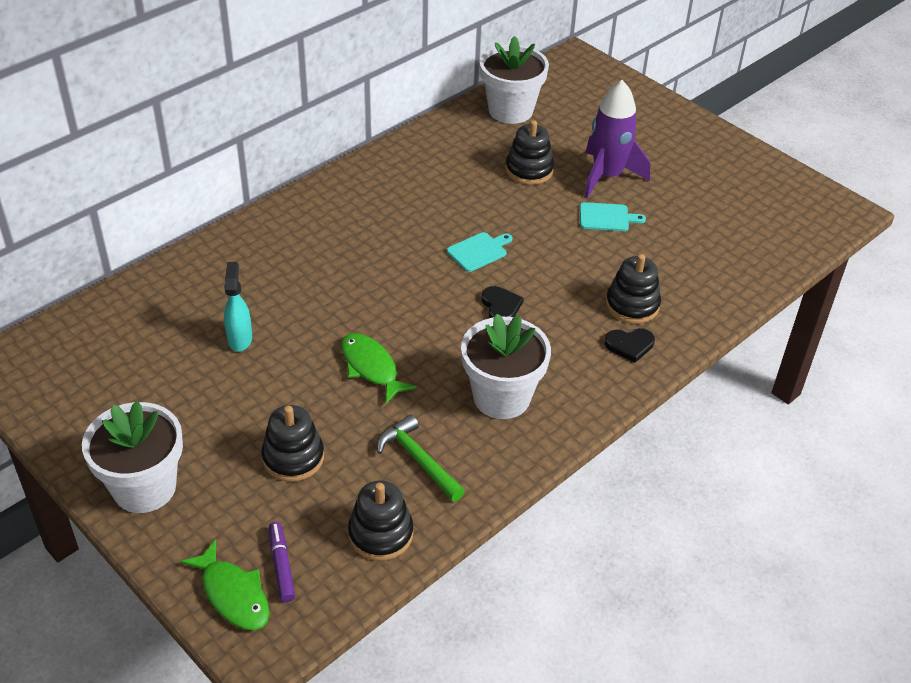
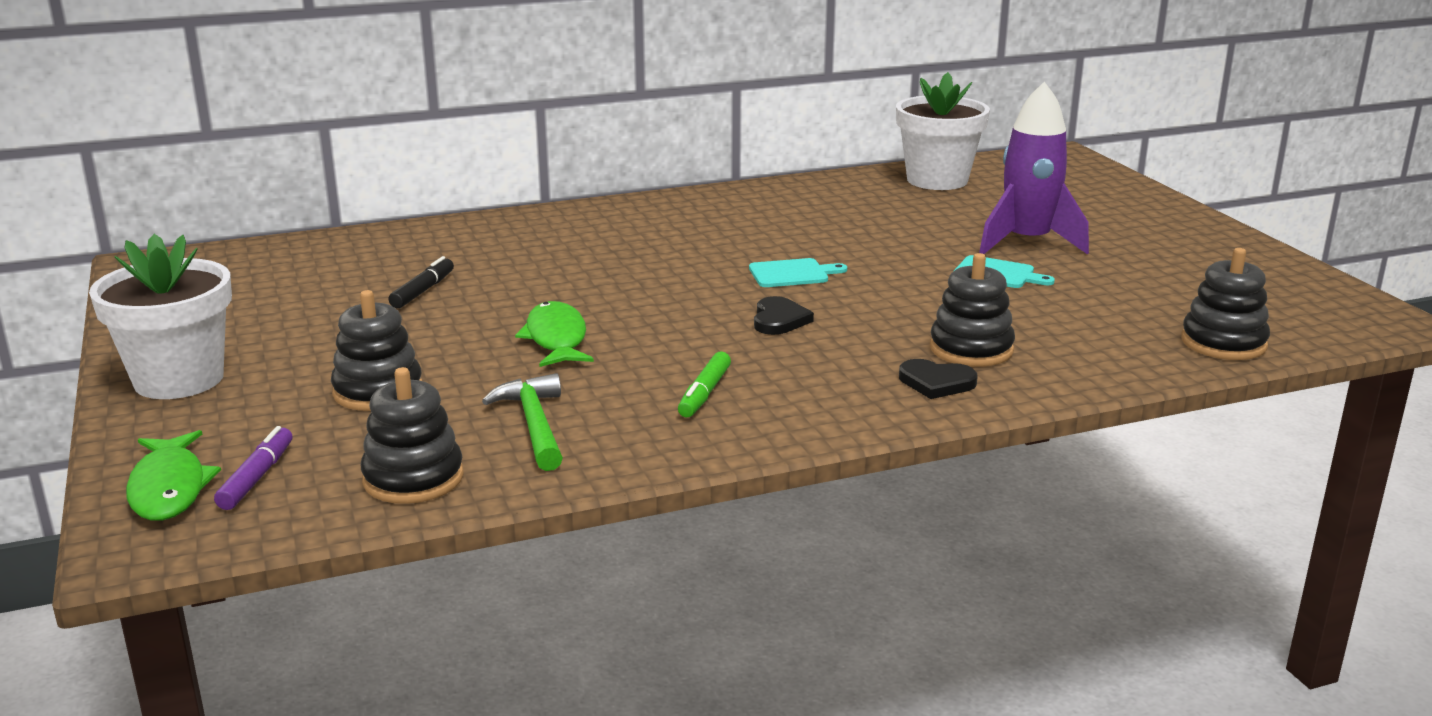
camera: 25 degrees right, 20 degrees down
(240, 339) = (423, 291): turquoise spray bottle -> black marker
(501, 397) = (704, 393): white flower pot -> green marker
(529, 170) = (920, 224): black stacking toy -> black stacking toy (1223, 343)

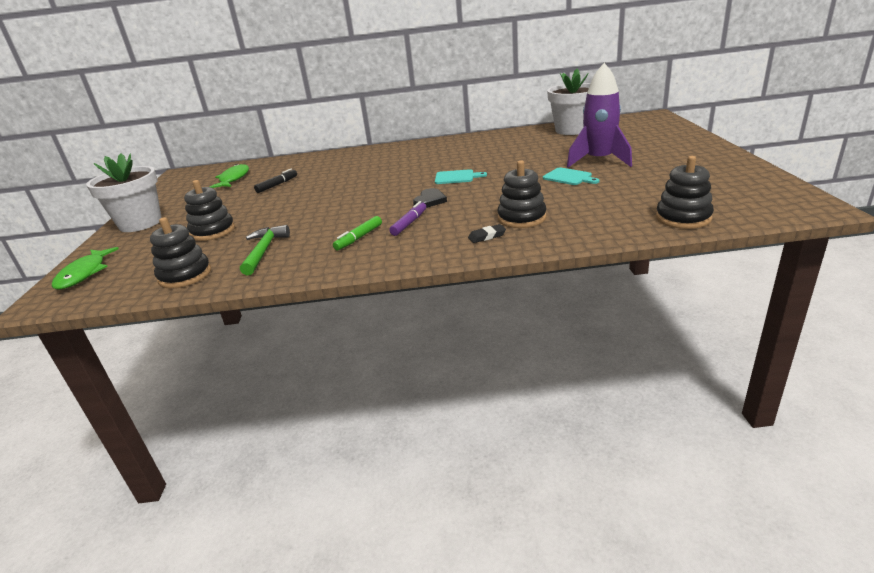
camera: 20 degrees right, 5 degrees up
(257, 477) = (123, 271): purple marker -> purple marker (409, 223)
(556, 338) = (314, 208): green fish -> green fish (233, 179)
(936, 382) = (487, 236): black heart -> black eraser

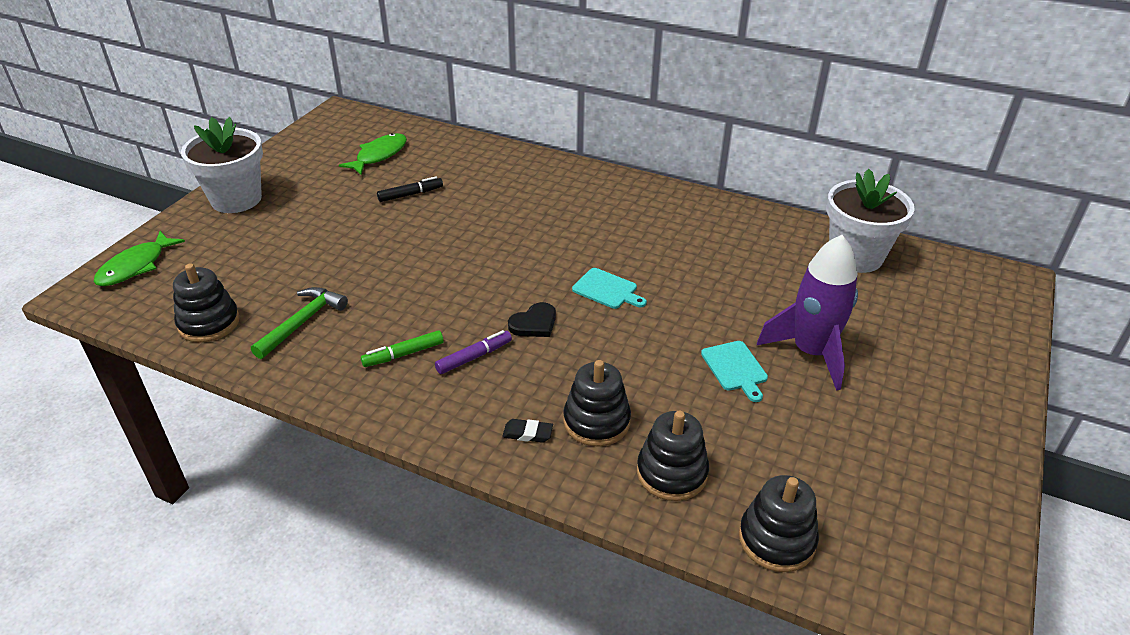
camera: 25 degrees right, 10 degrees up
(213, 231) = (285, 255): black stacking toy -> black stacking toy (672, 473)

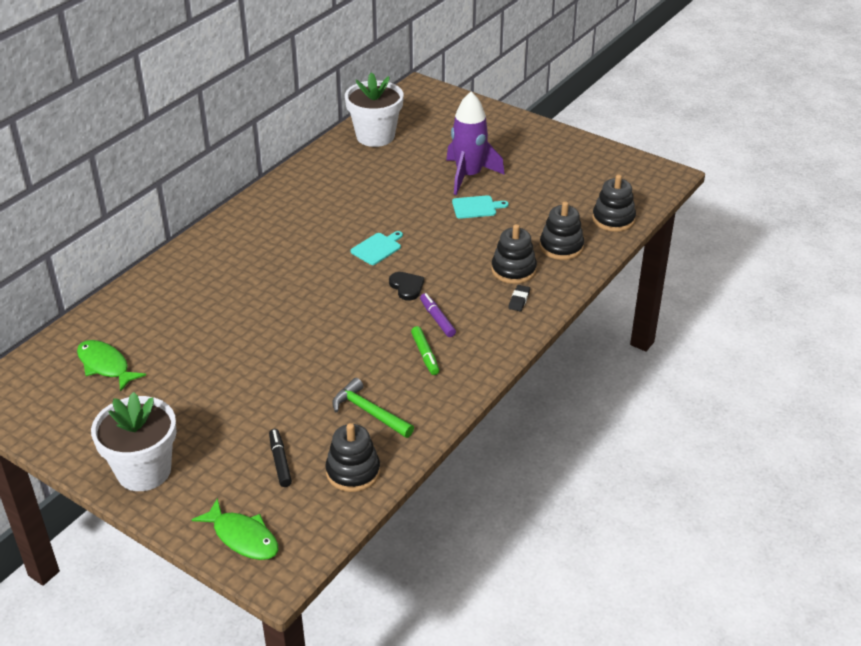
camera: 80 degrees left, 0 degrees up
(410, 194) = (193, 345): black marker -> black marker (280, 461)

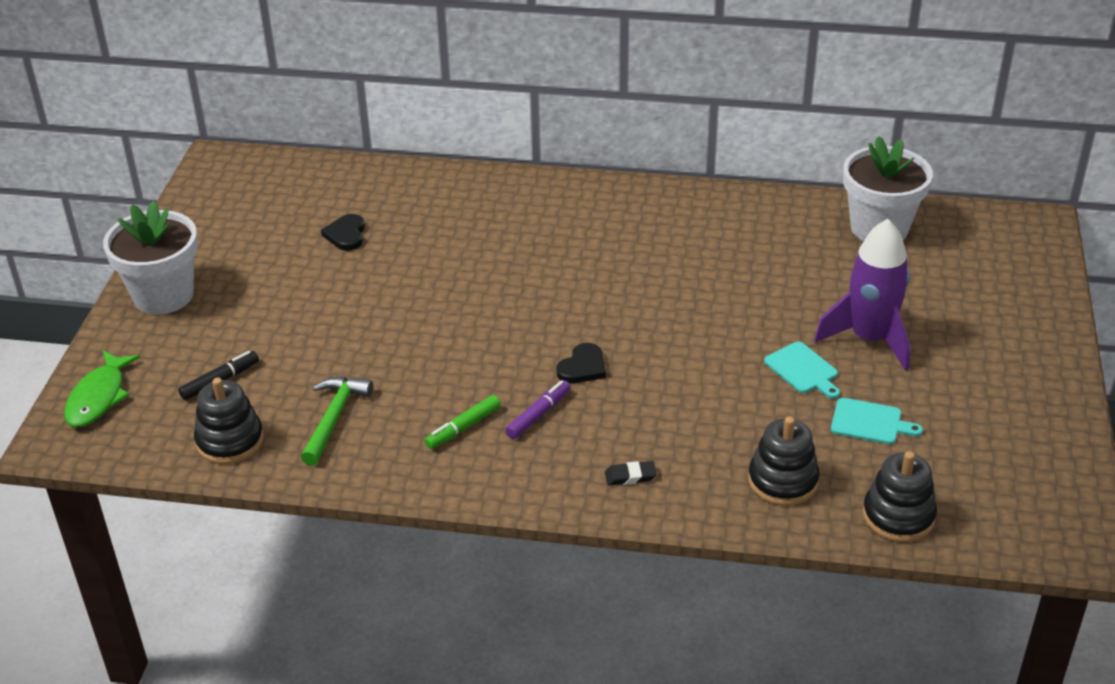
camera: 65 degrees right, 0 degrees up
(105, 366) = (302, 208): green fish -> none
(163, 351) = (346, 235): none -> black heart
(377, 248) = (641, 316): turquoise cutting board -> turquoise cutting board (870, 422)
(513, 270) = (691, 450): black stacking toy -> none

